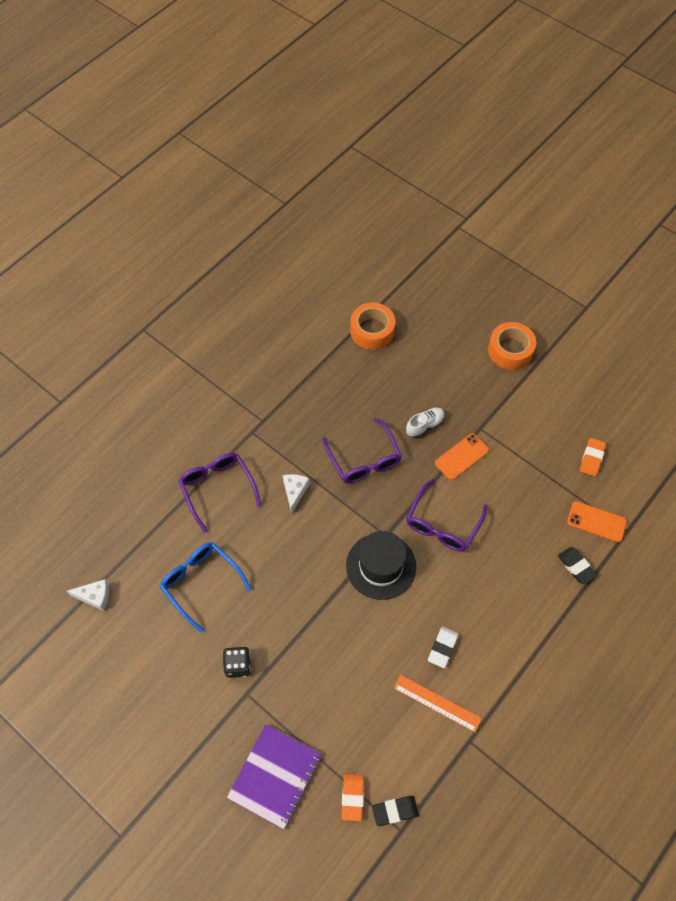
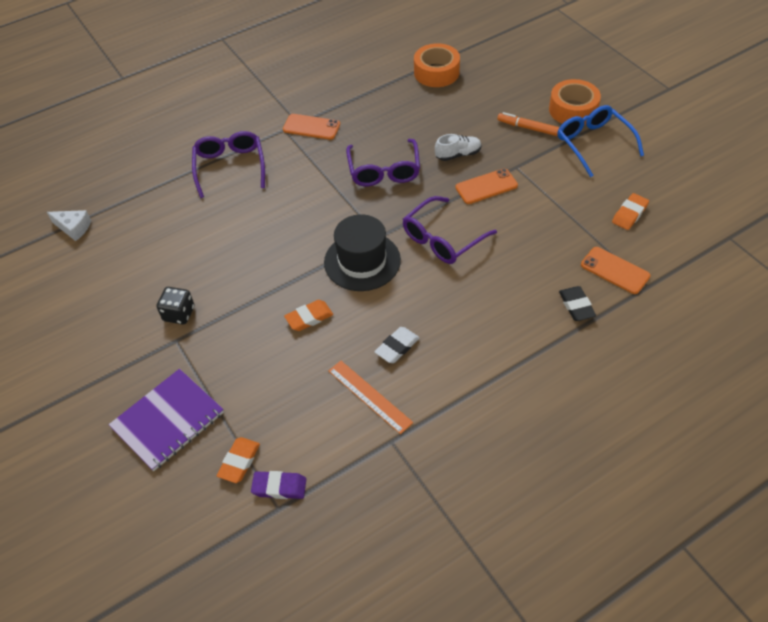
camera: 20 degrees right, 10 degrees down
(201, 583) = (177, 238): blue glasses -> blue glasses (593, 144)
(277, 423) = (311, 127): none -> orange phone
(294, 492) = (303, 183): white cheese -> none
(356, 638) = (309, 317): none -> orange eraser
(395, 811) = (279, 487): black eraser -> purple eraser
(477, 380) = (528, 128): none -> orange marker

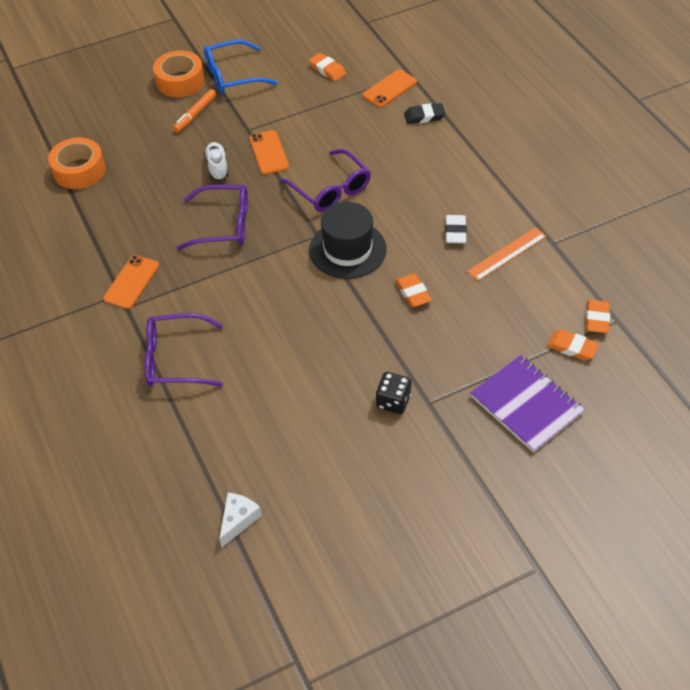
camera: 85 degrees left, 0 degrees up
(279, 487) = (597, 319): purple eraser -> orange eraser
(397, 347) = (455, 232): white eraser -> white eraser turned 45 degrees clockwise

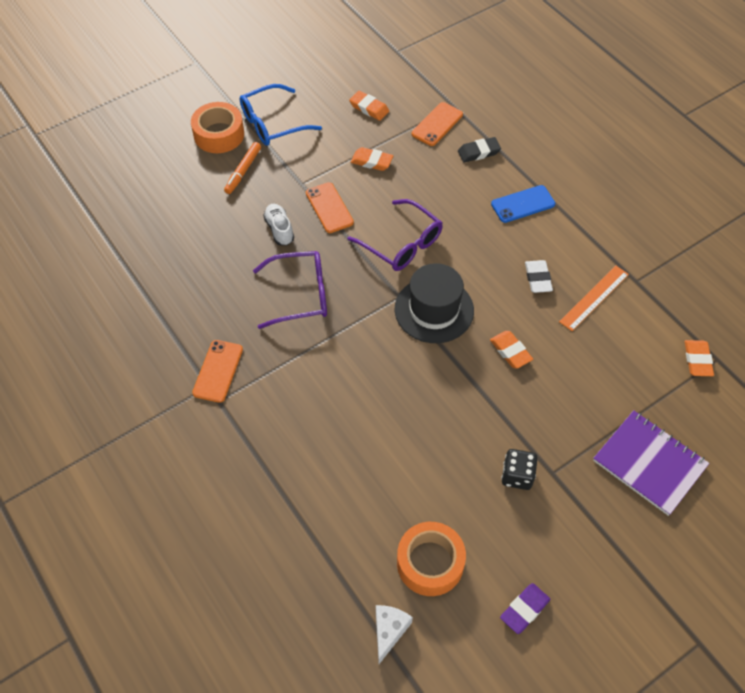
camera: 10 degrees left, 5 degrees up
(79, 170) = (134, 247): orange tape -> orange tape (430, 563)
(175, 359) = (283, 455): purple glasses -> none
(372, 518) = (524, 609): none -> purple eraser
(456, 165) = (523, 204): none -> blue phone
(572, 347) = (680, 394): orange eraser -> orange eraser (372, 161)

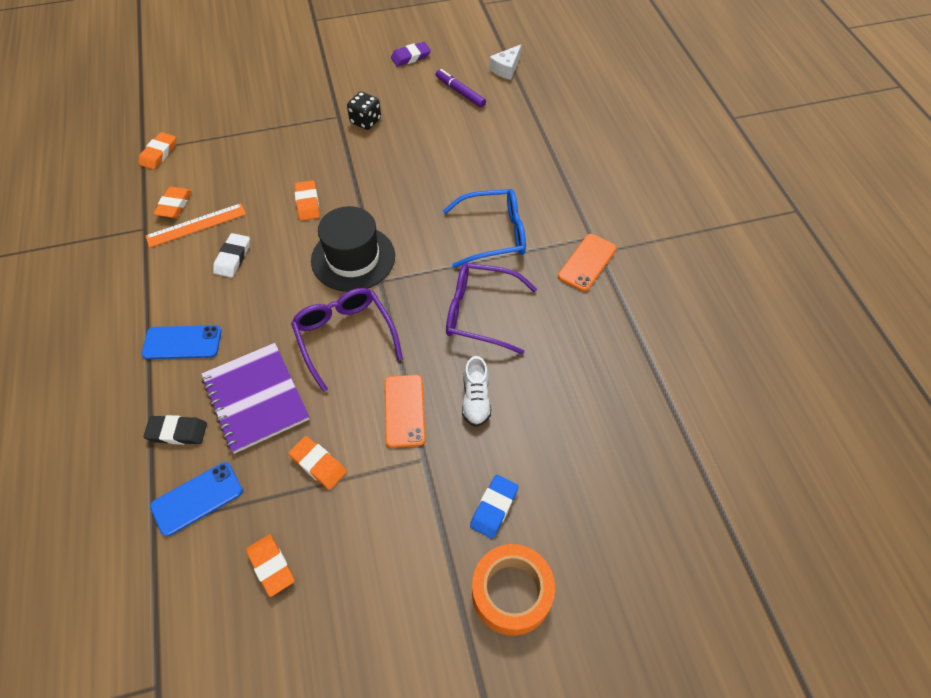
camera: 160 degrees left, 0 degrees up
(243, 171) = (494, 508): orange marker -> blue eraser
(272, 123) = (425, 586): blue glasses -> blue glasses (493, 234)
(430, 563) = (460, 92): orange tape -> purple marker
(437, 124) = (197, 499): orange phone -> blue phone
(631, 310) = (174, 205): none -> orange eraser
(649, 463) = (262, 103): purple notebook -> purple notebook (256, 398)

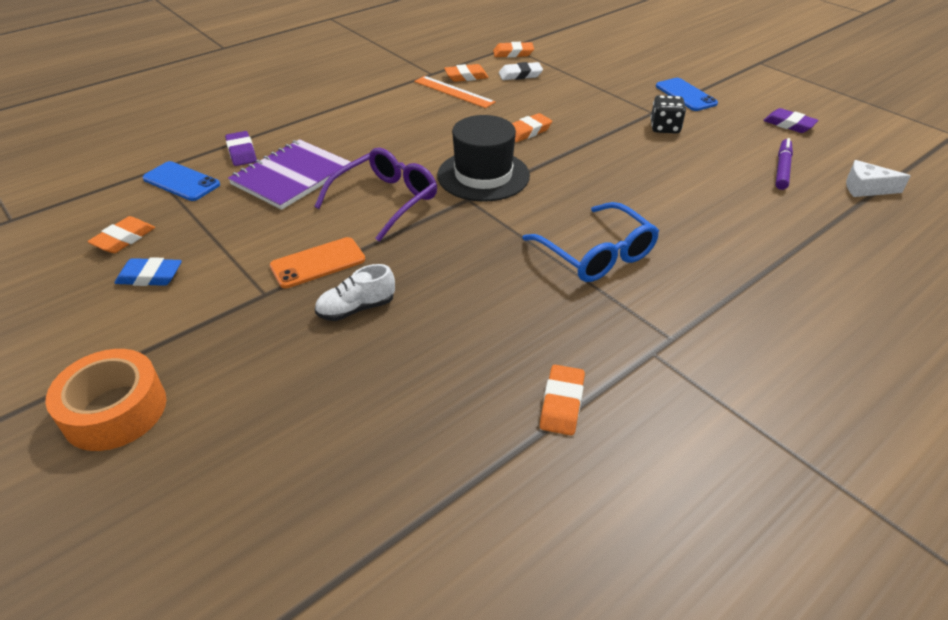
camera: 65 degrees right, 15 degrees down
(177, 432) = (241, 152): black eraser -> purple eraser
(182, 343) = (329, 126): blue phone -> blue phone (685, 95)
(233, 258) = (433, 118): white eraser -> white eraser (520, 75)
(318, 464) = (235, 231): orange eraser -> orange eraser (562, 403)
(480, 313) = (476, 277): purple glasses -> none
(494, 508) = (220, 364): blue eraser -> blue eraser (150, 276)
(587, 262) = (624, 345): orange phone -> none

